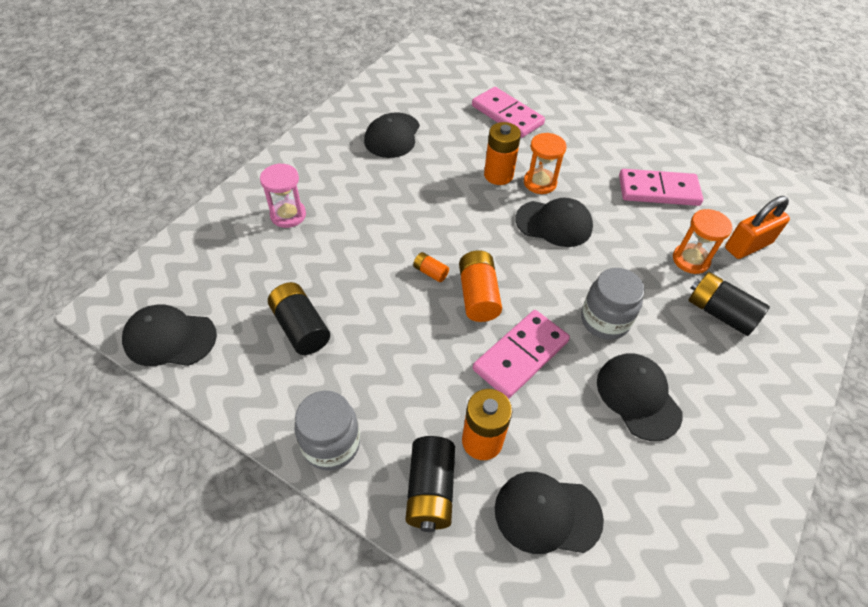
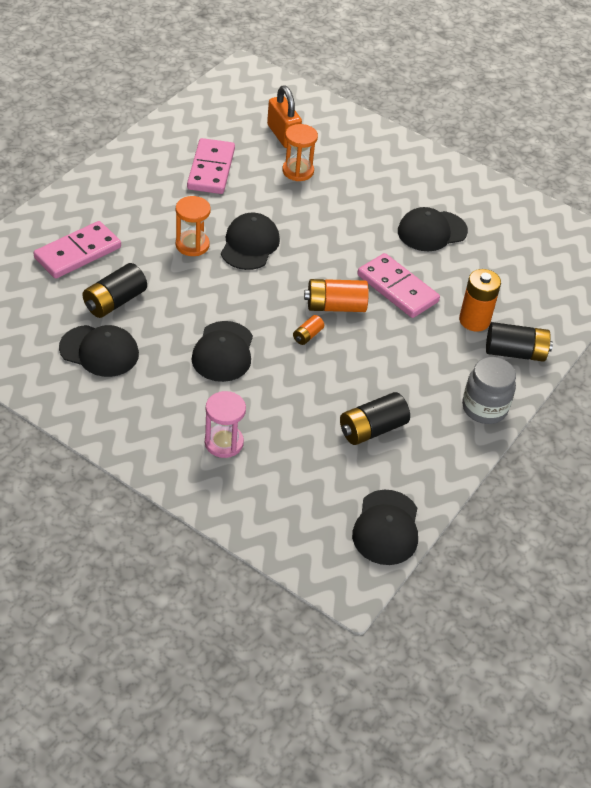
camera: 90 degrees left, 5 degrees down
(498, 175) = (177, 273): orange battery -> none
(547, 514) = (525, 294): black cap -> black cap (223, 352)
(604, 321) = (362, 234): grey jar -> none
(719, 313) = (353, 170): black battery -> black battery (115, 301)

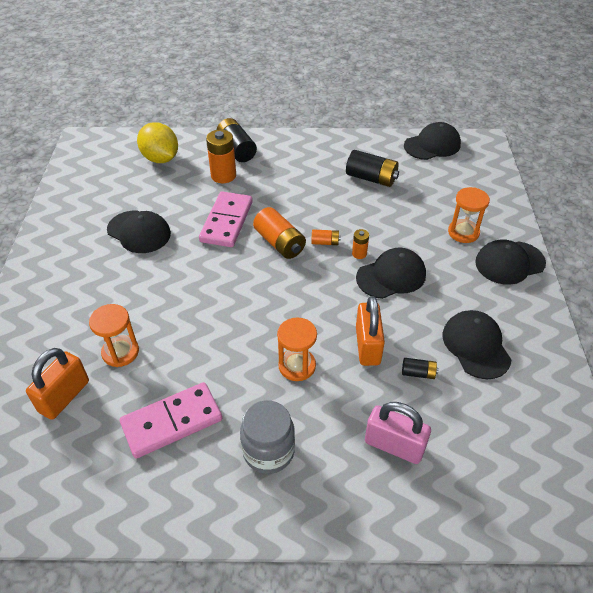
camera: 120 degrees left, 0 degrees up
(78, 253) = (394, 445): pink domino -> pink padlock
(115, 301) = (418, 373): black battery -> black battery, size x0.52
(168, 291) = (367, 345): none -> orange padlock
(224, 443) = (463, 232): pink hourglass -> orange hourglass
(250, 244) = (258, 328): black cap -> black cap (509, 263)
(271, 349) = (359, 254): none -> orange battery
(484, 408) = (300, 144): grey jar -> grey jar (268, 451)
(542, 290) = (160, 158): none -> yellow lemon

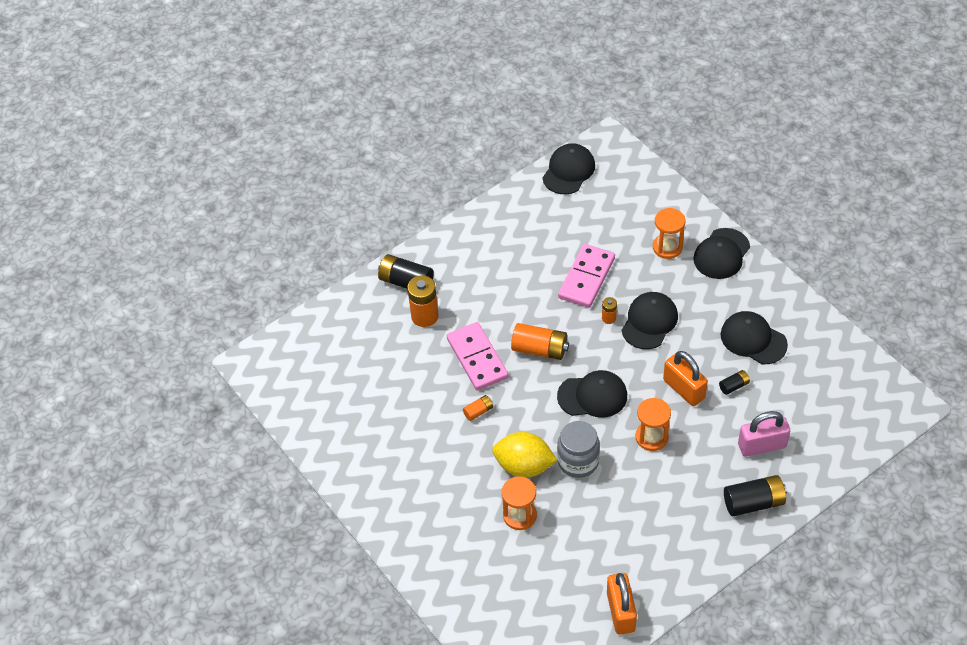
camera: 35 degrees left, 5 degrees up
(64, 396) = (518, 572): orange padlock -> orange padlock (620, 612)
(139, 232) = (416, 415): black cap -> black cap (592, 396)
(160, 158) = (348, 335): yellow lemon -> yellow lemon (524, 466)
(172, 422) = (610, 533): pink domino -> pink domino (586, 278)
(268, 451) = (691, 505): grey jar -> grey jar (578, 461)
(325, 242) = (574, 325): orange battery -> orange battery (478, 411)
(371, 178) = (551, 239): black battery -> black battery (753, 503)

